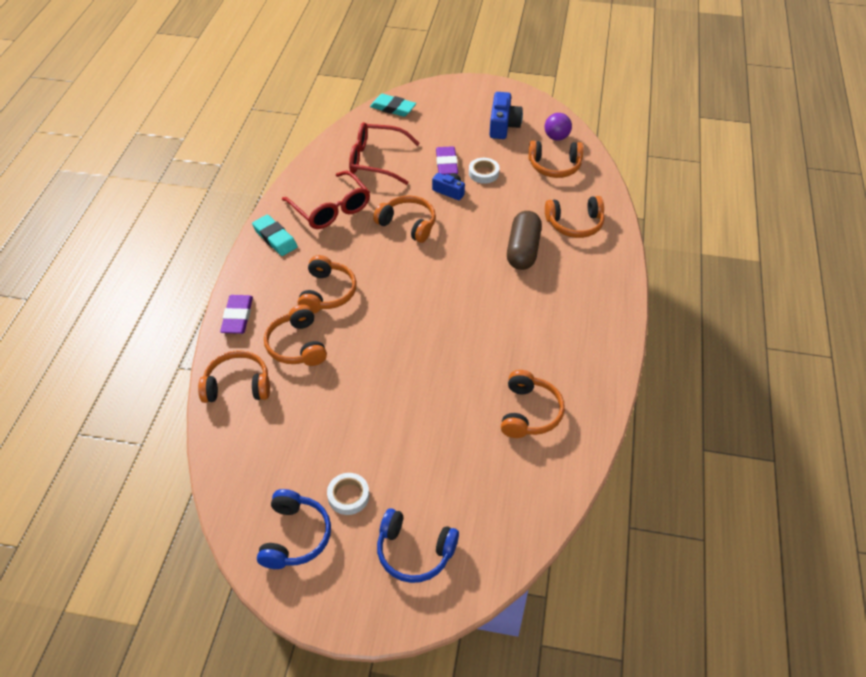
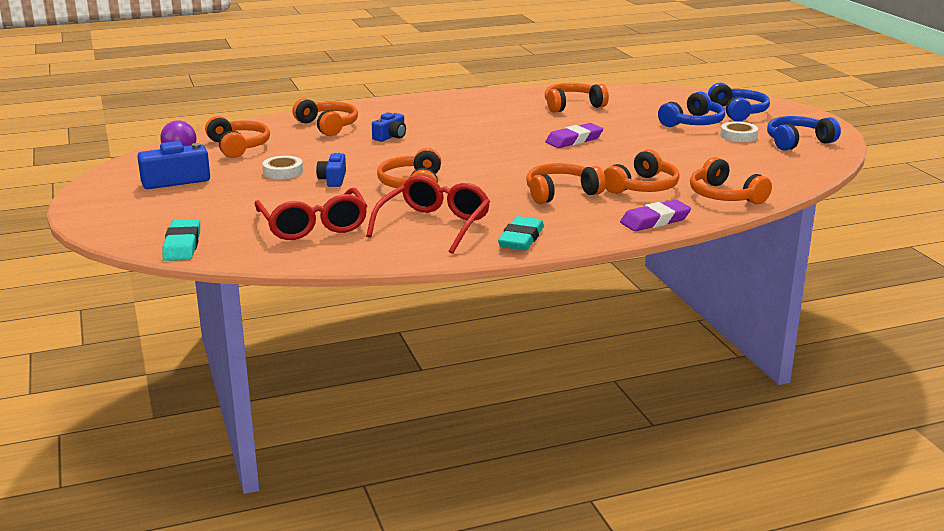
camera: 120 degrees left, 25 degrees down
(411, 483) = (693, 123): none -> blue headphones
(446, 164) = (283, 190): purple eraser -> purple eraser (574, 140)
(523, 250) = (390, 136): brown capsule -> blue camera

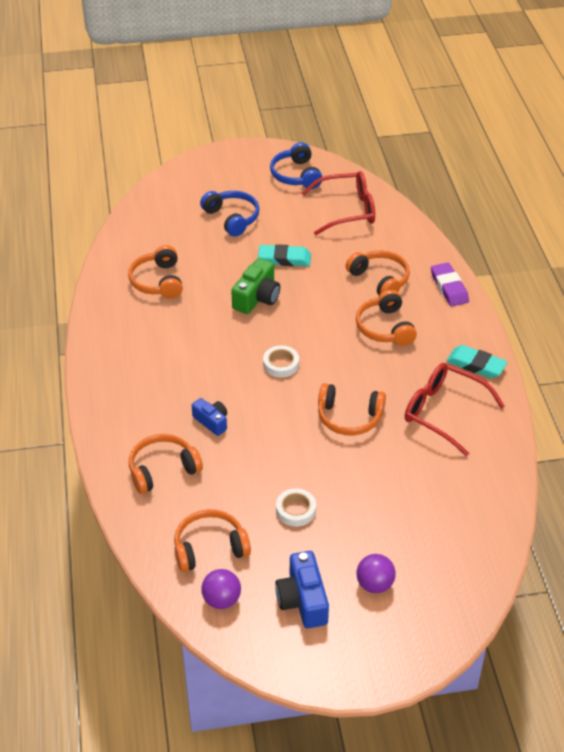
camera: 80 degrees left, 20 degrees up
(182, 245) = (470, 585): turquoise eraser -> turquoise eraser (284, 259)
(189, 205) = (375, 584): none -> purple ball
(313, 226) = (436, 491): red glasses -> red glasses (347, 210)
(333, 179) = (325, 472): blue camera -> none
(574, 140) = (257, 297): purple eraser -> green camera
(724, 196) = (405, 241): orange headphones -> none
(738, 112) = (211, 186): blue headphones -> none
(738, 136) = (273, 201): white tape -> white tape (281, 364)

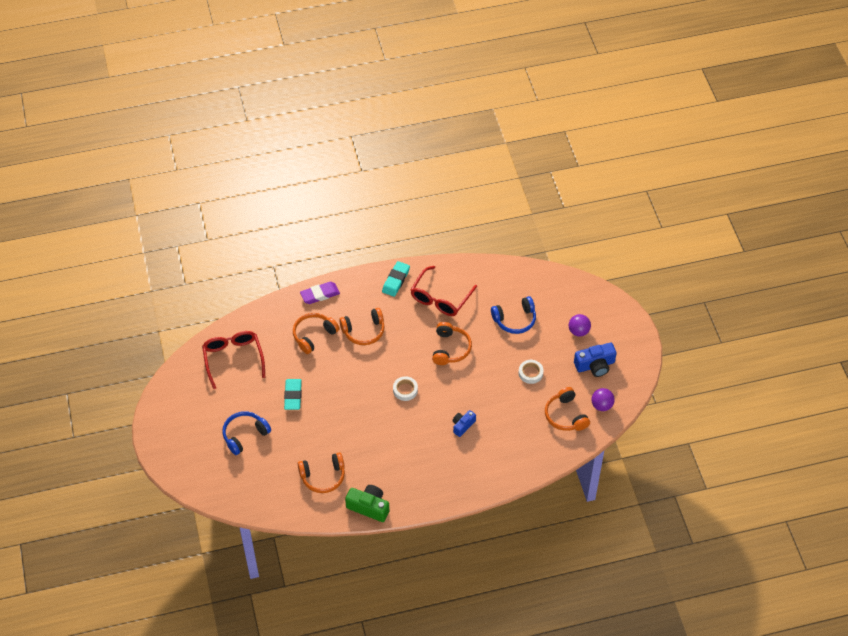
camera: 95 degrees left, 10 degrees up
(162, 469) = (507, 449): orange headphones -> none
(257, 297) = (337, 410): green camera -> green camera (369, 507)
(296, 175) = (187, 395): blue headphones -> blue headphones (515, 320)

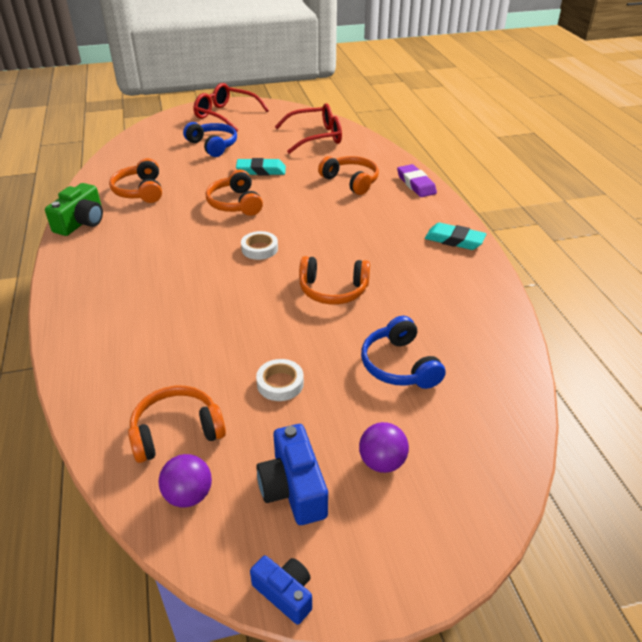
camera: 90 degrees right, 15 degrees down
(364, 331) = (360, 215): orange headphones -> orange headphones (235, 203)
(440, 298) = (430, 281): red glasses -> red glasses (225, 115)
(462, 425) = (186, 301): blue camera -> blue camera (285, 593)

